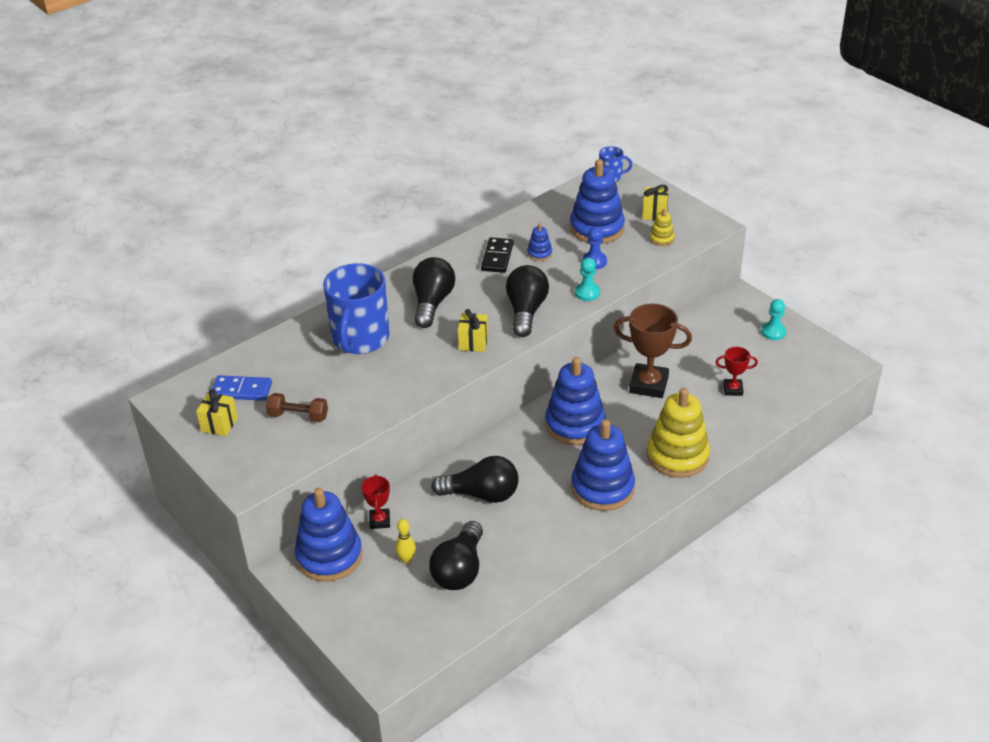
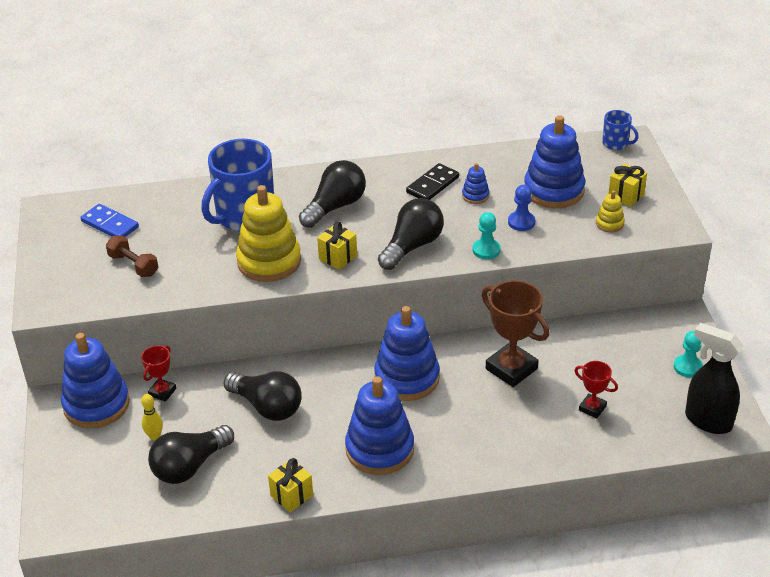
camera: 30 degrees right, 0 degrees up
(219, 424) = (67, 247): yellow gift -> yellow gift (291, 495)
(677, 456) = (478, 450): yellow stacking toy -> yellow stacking toy (269, 261)
(819, 365) = (707, 421): none -> black spray bottle

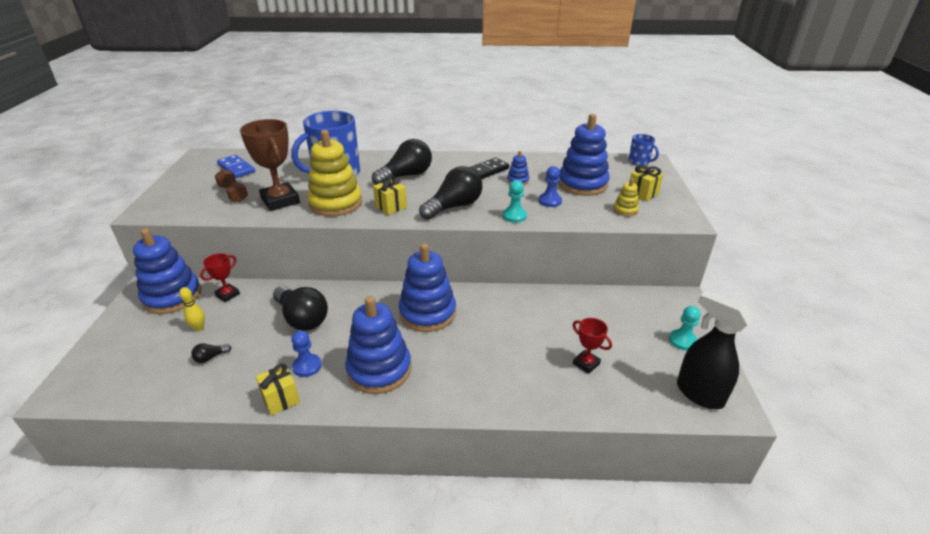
camera: 10 degrees right, 5 degrees down
(190, 466) = (210, 357): black light bulb -> black light bulb, size x0.42
(301, 458) = (307, 366): none -> blue pawn
(511, 369) = (520, 318): brown trophy -> brown trophy (280, 201)

